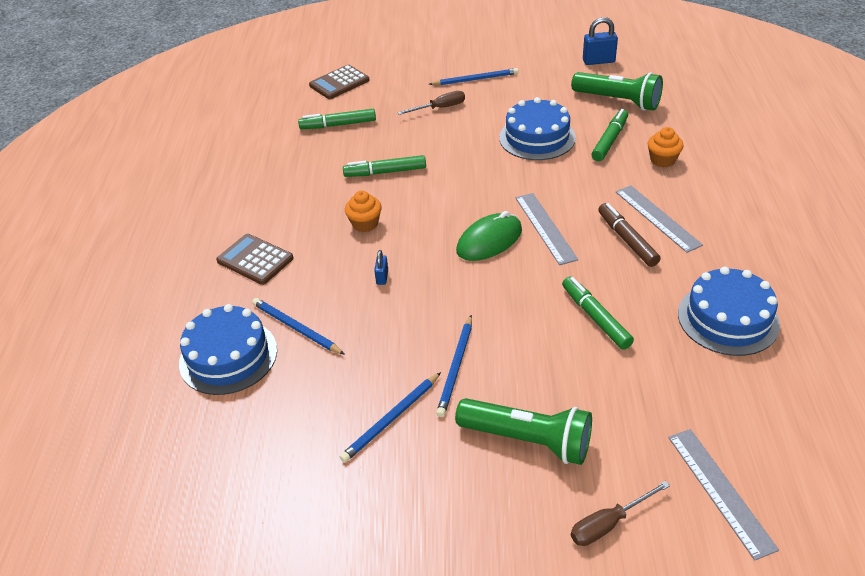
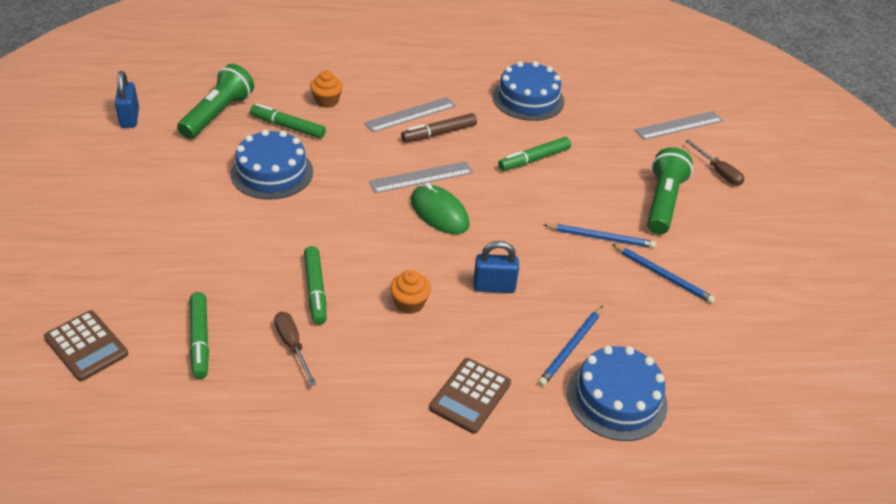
camera: 100 degrees left, 0 degrees up
(382, 277) = (494, 287): blue padlock -> blue padlock, size x1.83
(440, 108) = (189, 244): brown screwdriver -> brown screwdriver (292, 346)
(475, 79) = (131, 213): blue pencil -> none

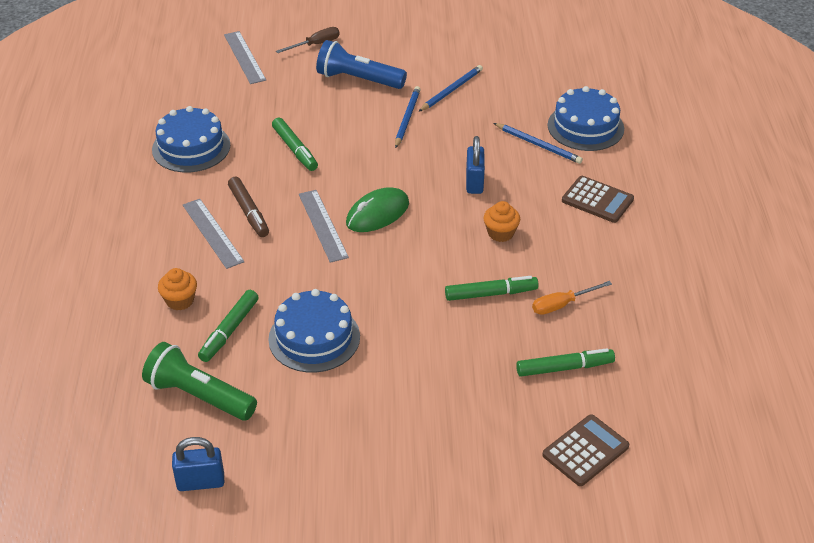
camera: 85 degrees left, 0 degrees up
(292, 346) = (562, 305): brown screwdriver -> orange screwdriver
(663, 202) = (358, 79): green flashlight -> blue flashlight

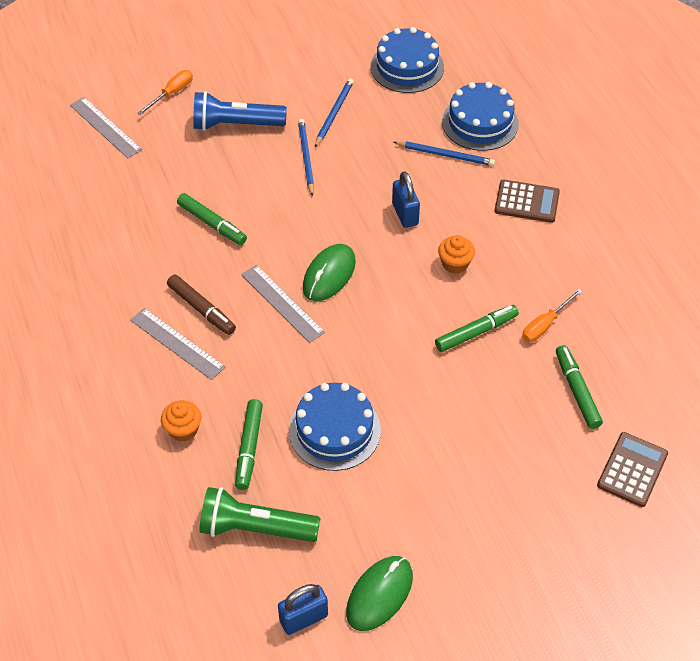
camera: 20 degrees left, 10 degrees up
(191, 147) = (104, 250): blue cake -> blue cake (407, 67)
(281, 484) = (379, 594): none -> green mouse
(315, 44) = (172, 93): brown screwdriver -> orange screwdriver
(564, 368) = (577, 391): green marker -> green marker turned 75 degrees counterclockwise

